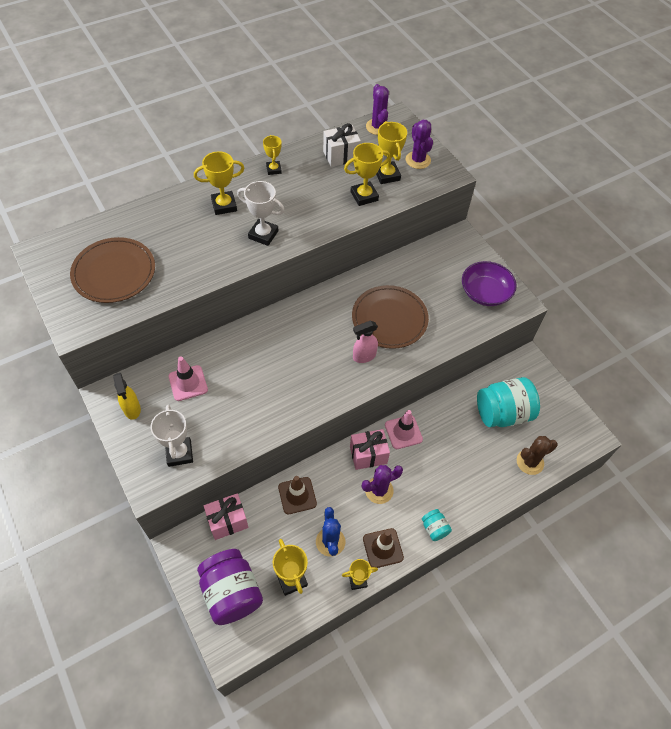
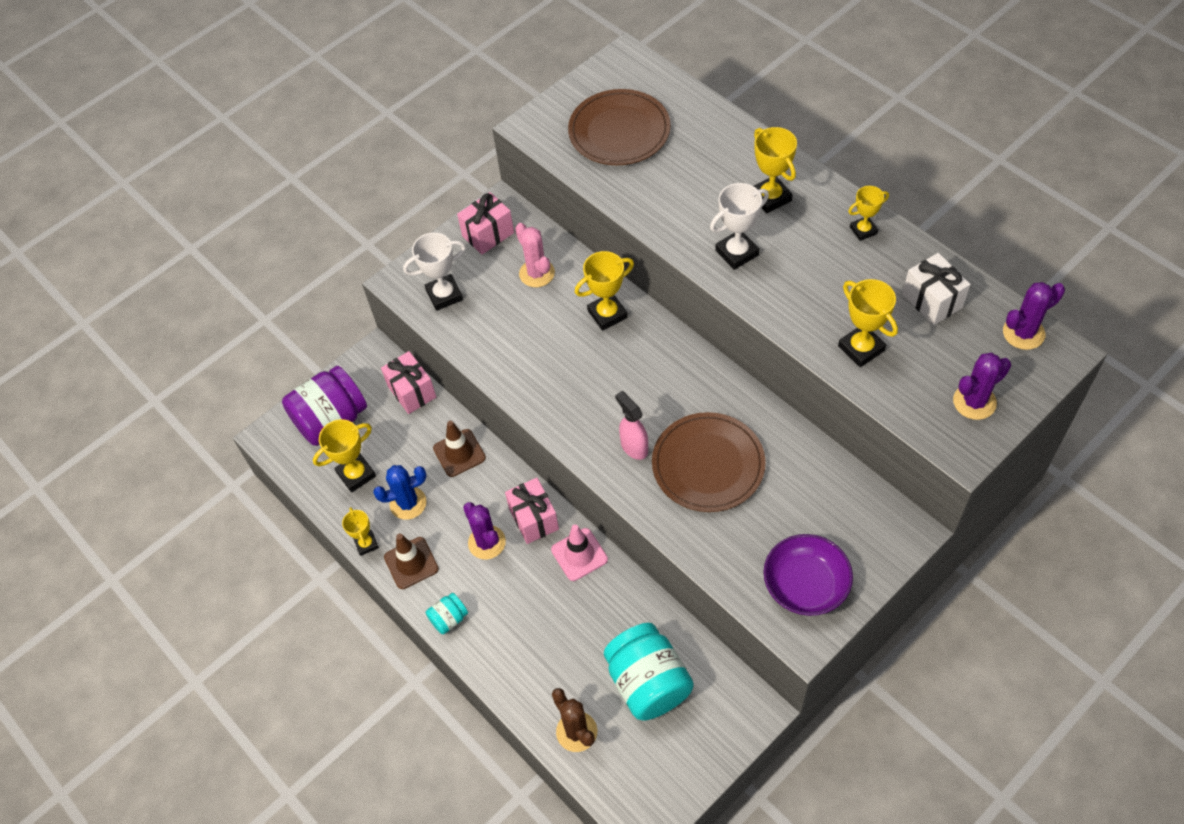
camera: 85 degrees right, 0 degrees up
(132, 409) = (488, 234): yellow spray bottle -> pink gift
(188, 383) = (537, 273): pink traffic cone -> pink cactus
(263, 234) = (737, 253): white trophy -> white trophy turned 45 degrees clockwise
(387, 175) = (919, 367): yellow trophy -> yellow trophy (607, 314)

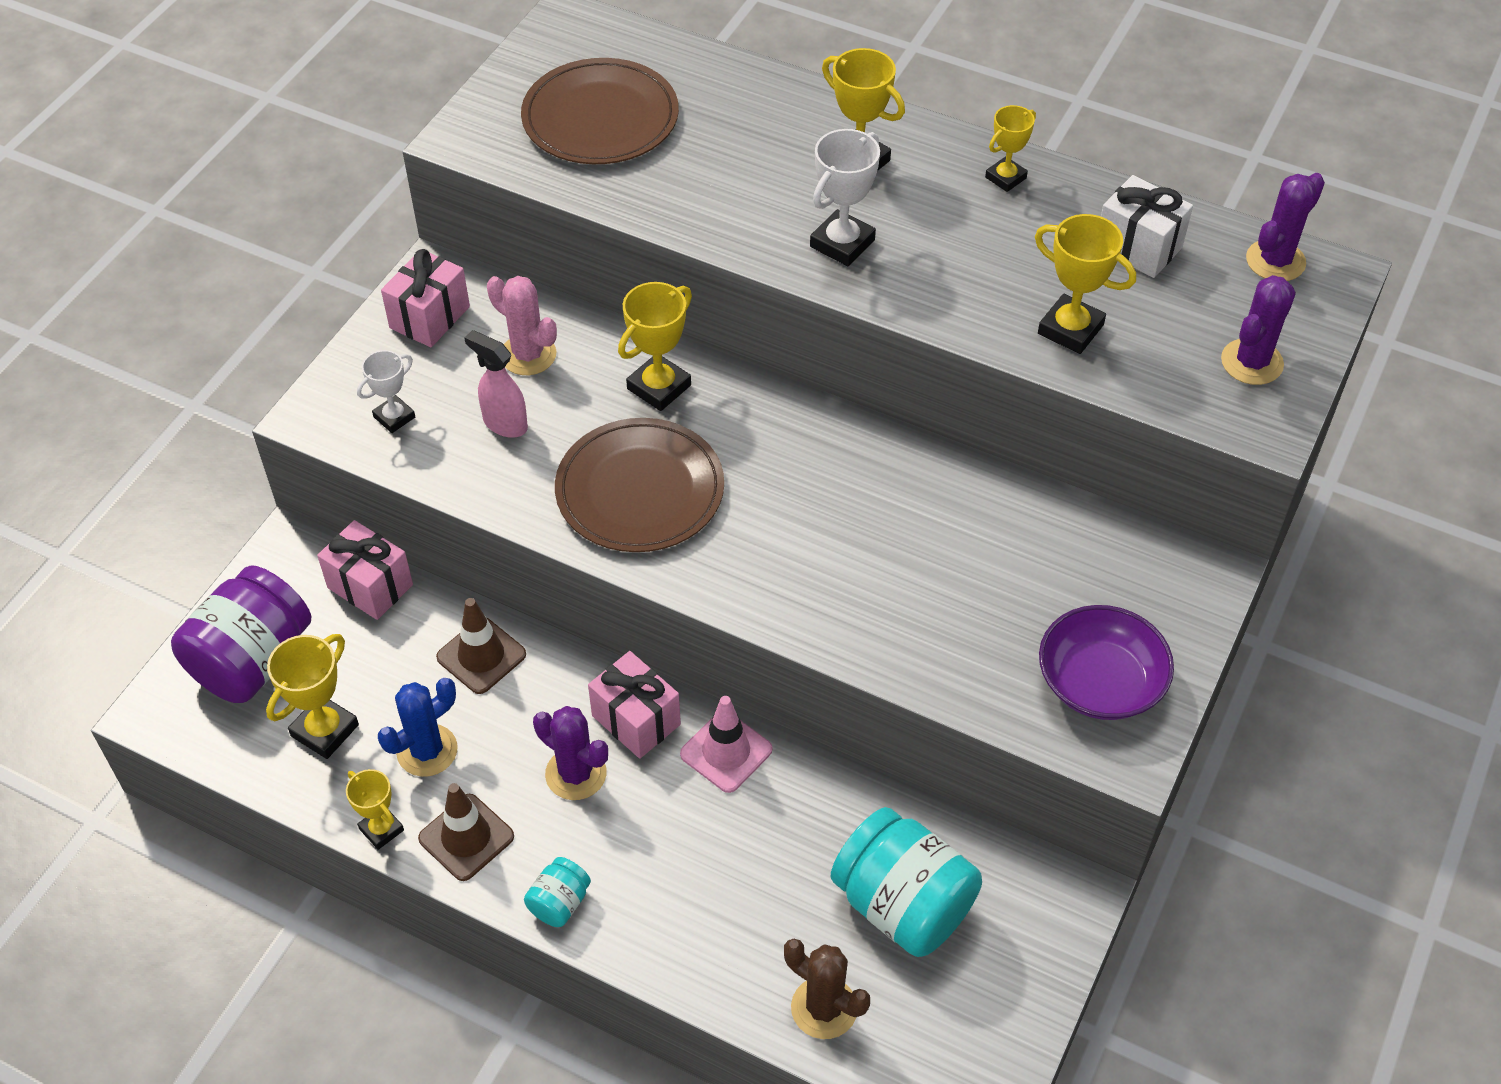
camera: 25 degrees left, 5 degrees down
(444, 295) = (394, 417): white trophy -> white trophy, size x0.65
(634, 447) = (774, 560): pink spray bottle -> pink spray bottle (504, 424)
(708, 464) = (893, 556): brown plate -> brown plate (640, 490)

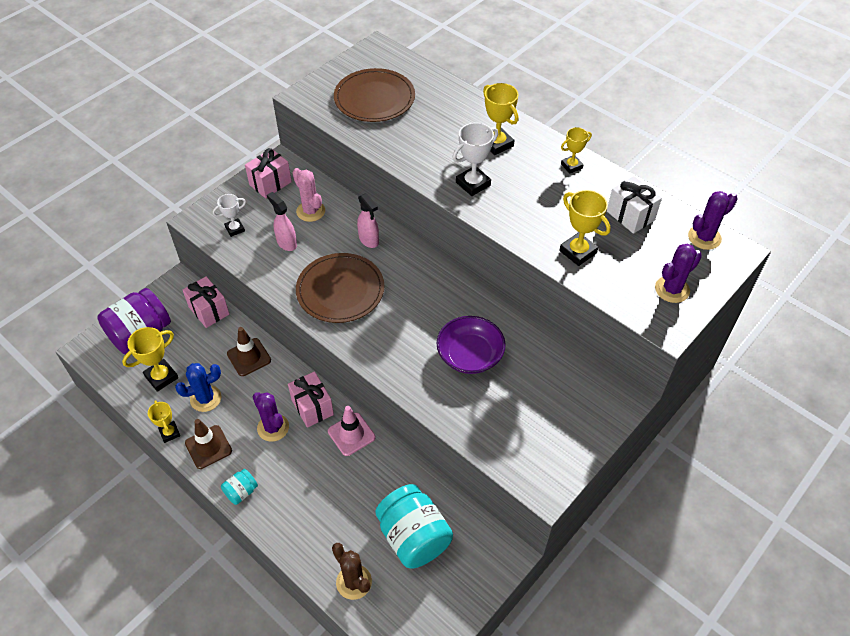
camera: 15 degrees right, 0 degrees up
(659, 387) = (369, 240): yellow trophy -> pink spray bottle
(1100, 682) = (543, 445): purple bowl -> purple bowl (470, 355)

